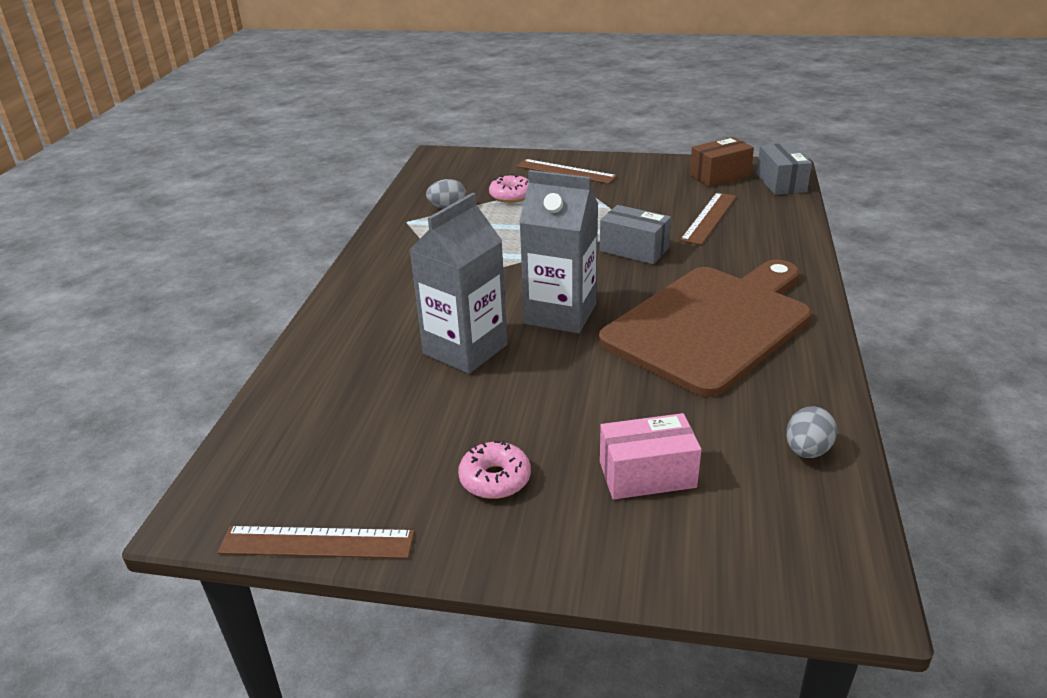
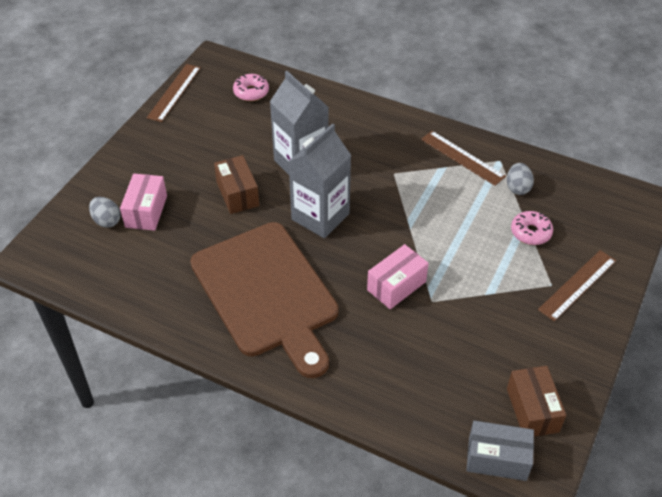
camera: 105 degrees right, 15 degrees up
(495, 479) = (179, 154): pink donut -> pink donut (251, 92)
(556, 390) = (237, 194): none -> brown box
(634, 249) = (396, 286): grey box -> pink box
(709, 218) = (436, 360): brown ruler -> brown ruler (462, 158)
(807, 451) = (121, 286): grey egg -> grey egg (107, 221)

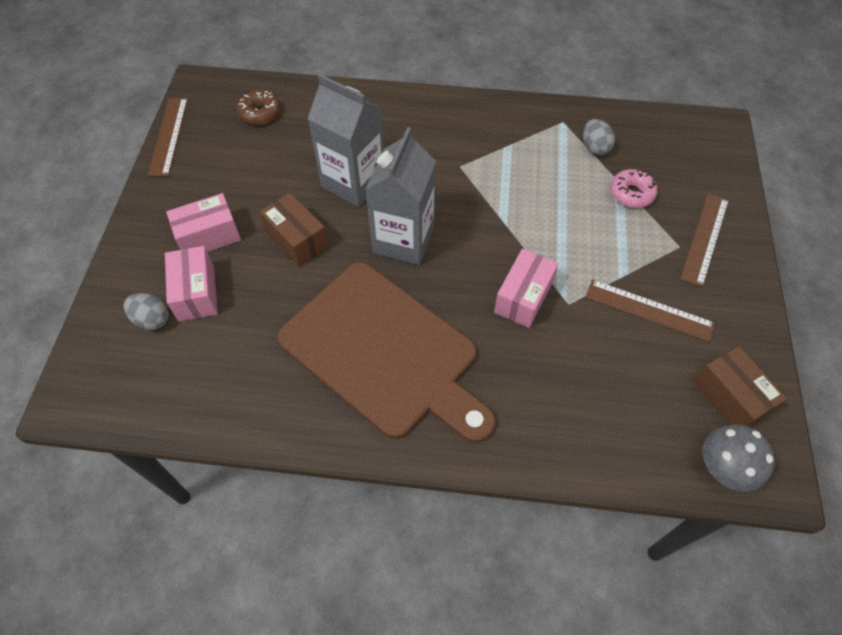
camera: 20 degrees left, 10 degrees up
(172, 173) = (209, 236): none -> pink box
(251, 92) = (260, 113): pink donut -> brown donut
(462, 158) = (523, 129): brown ruler -> brown ruler (649, 310)
(497, 459) = (723, 468): grey box -> grey mushroom

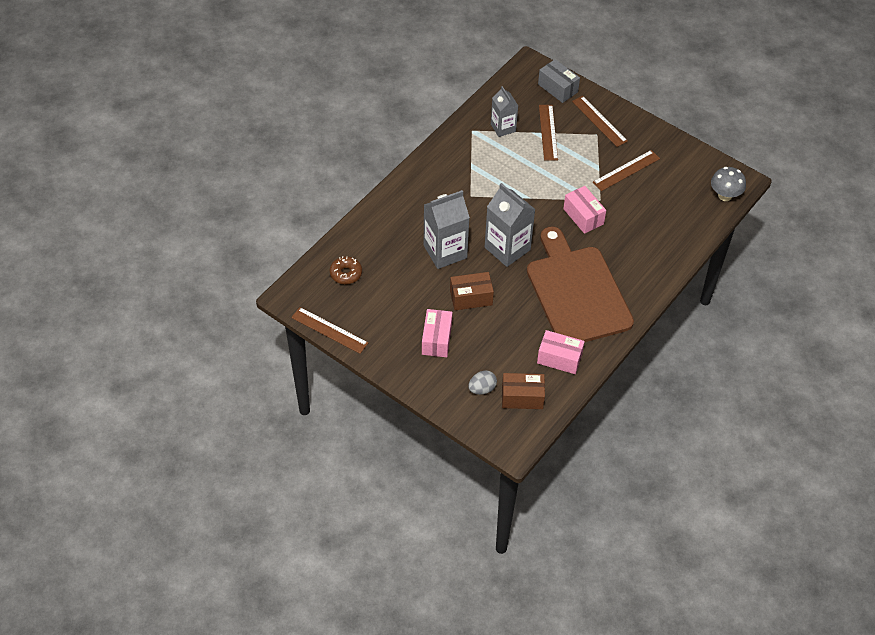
camera: 60 degrees left, 5 degrees down
(196, 293) = (477, 361): pink box -> pink box (559, 358)
(384, 352) = (577, 292): brown cutting board -> brown cutting board turned 90 degrees counterclockwise
(594, 147) = (503, 128): grey egg -> grey carton
(631, 194) = (548, 132): pink donut -> brown ruler
(713, 170) = (558, 88): none -> grey box
(730, 397) = (693, 170): brown box -> brown box (522, 397)

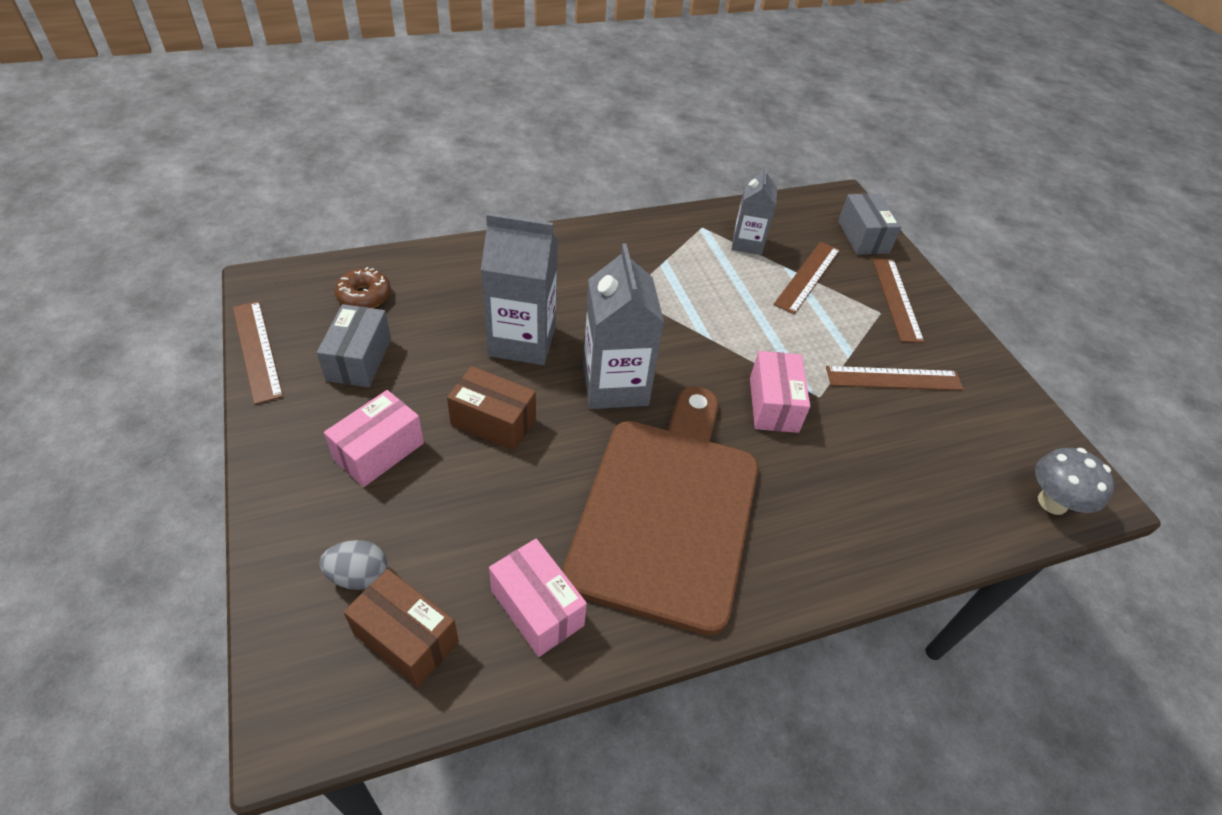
camera: 30 degrees right, 5 degrees down
(381, 306) = (359, 359): none -> grey box

